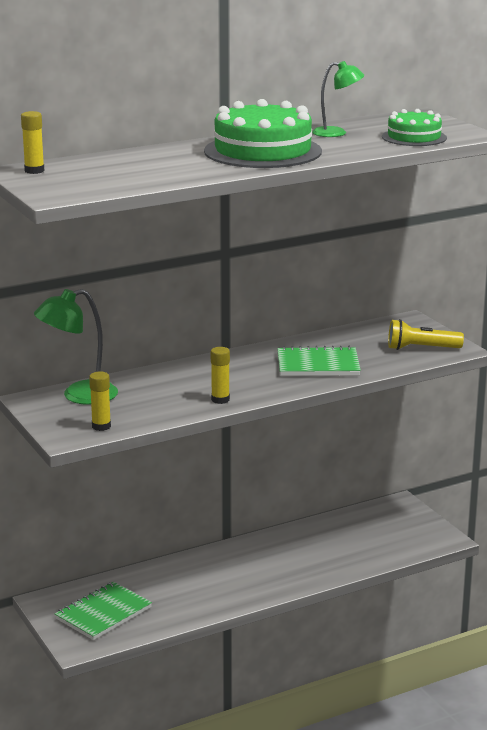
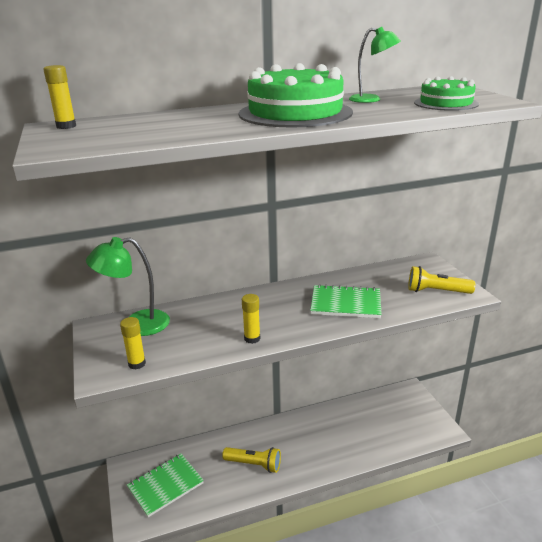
camera: 10 degrees right, 5 degrees up
(210, 587) = (254, 464): none -> yellow flashlight

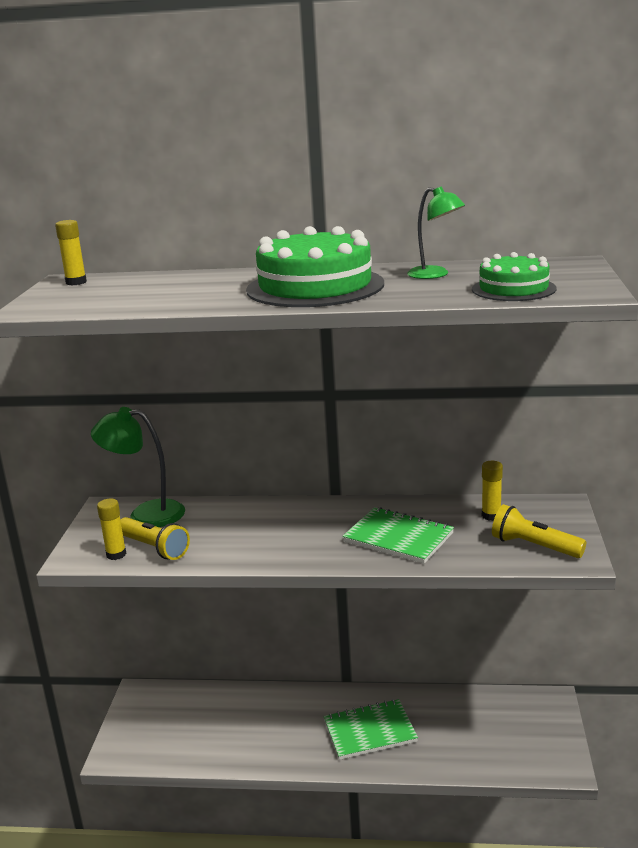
camera: 25 degrees right, 5 degrees down
(165, 485) = (167, 726): green notebook -> green notebook (370, 731)
(252, 338) = (253, 554): yellow glue stick -> yellow glue stick (491, 515)
(254, 464) = (280, 733): yellow flashlight -> yellow flashlight (154, 548)

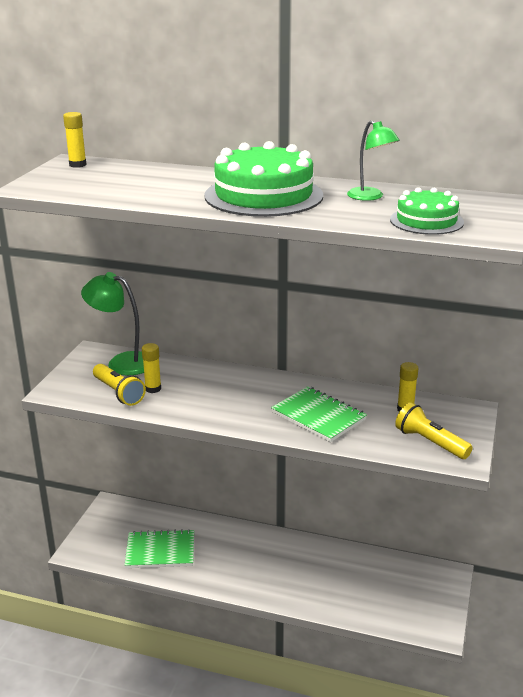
camera: 10 degrees right, 5 degrees up
(116, 554) = (87, 393): yellow glue stick -> yellow glue stick (153, 389)
(370, 731) = (286, 571): green notebook -> green notebook (160, 551)

